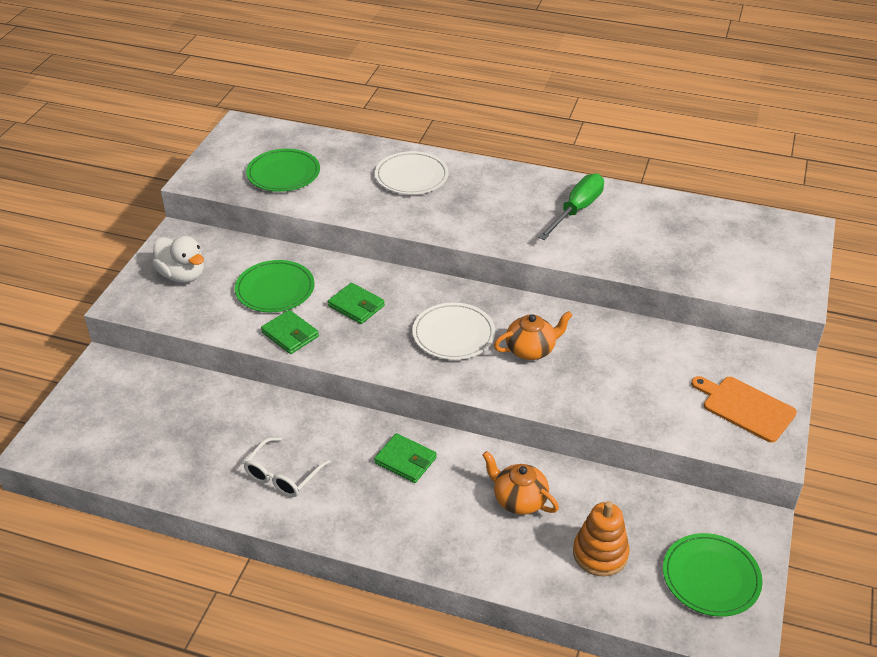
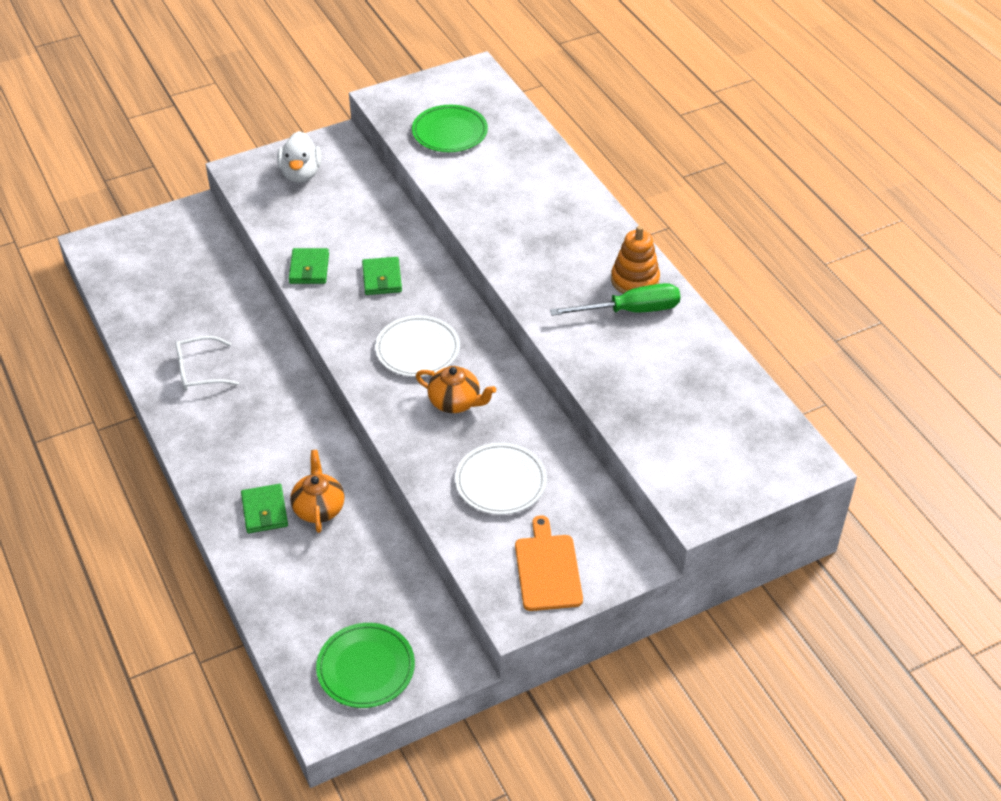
camera: 45 degrees right, 5 degrees up
(275, 289) = (345, 227): green plate -> none
(405, 460) = (286, 421): green wallet -> green wallet (264, 511)
(411, 176) = (542, 195): white plate -> white plate (501, 481)
(600, 553) = (317, 588): orange stacking toy -> orange stacking toy (635, 280)

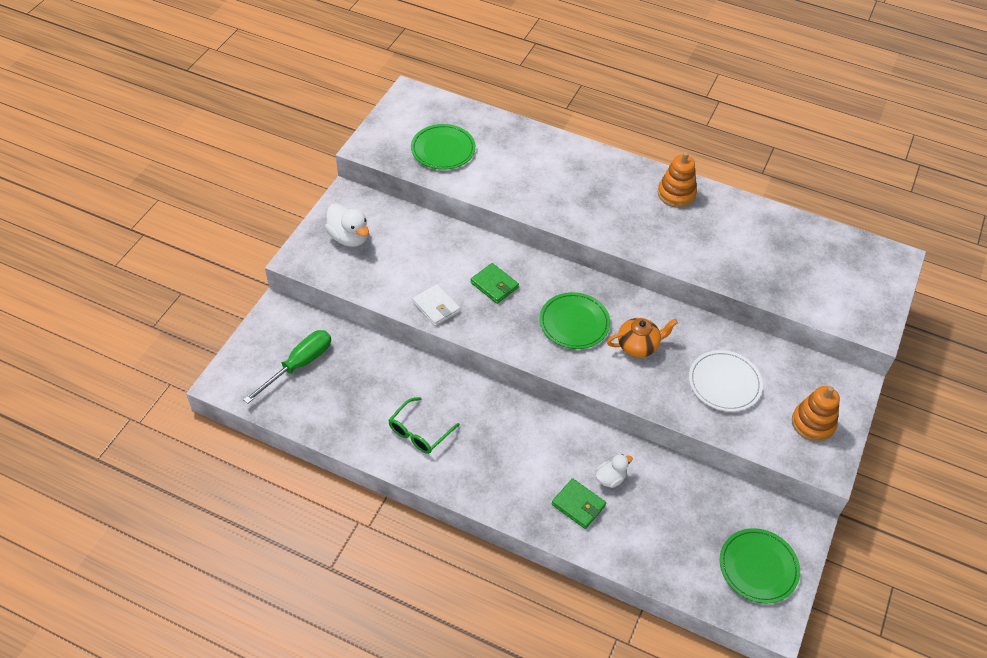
camera: 40 degrees left, 5 degrees up
(199, 371) = (419, 432): white glasses -> green glasses
(309, 269) = (436, 307): green wallet -> white wallet
(319, 508) = (610, 478): orange teapot -> white duck
(417, 349) = (574, 323): white plate -> green plate
(547, 569) = (813, 423): orange cutting board -> orange stacking toy
(630, 310) = (696, 216): green screwdriver -> green screwdriver (299, 365)

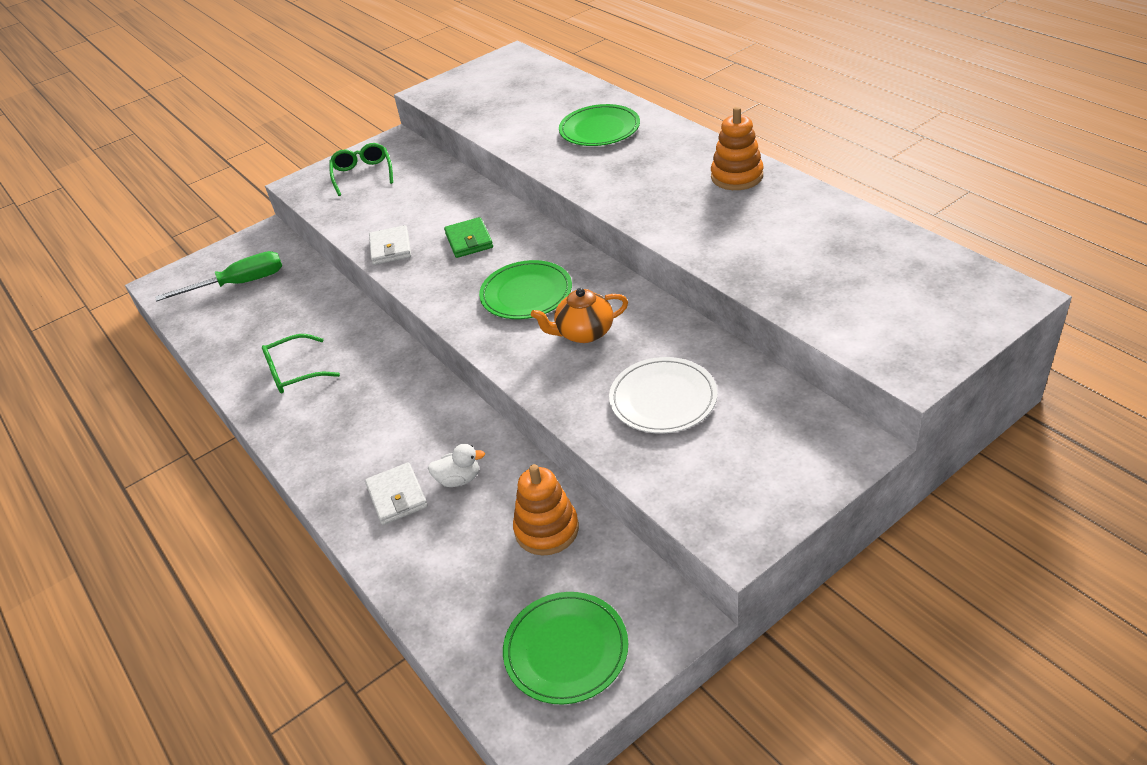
camera: 35 degrees right, 10 degrees down
(349, 237) = (363, 174): white duck -> green glasses
(443, 149) = (502, 102): green plate -> green plate (599, 129)
(578, 505) = (397, 496): green wallet -> white wallet
(638, 345) = (584, 333): orange teapot -> orange teapot turned 150 degrees clockwise
(813, 423) = (754, 479): orange stacking toy -> orange stacking toy (546, 529)

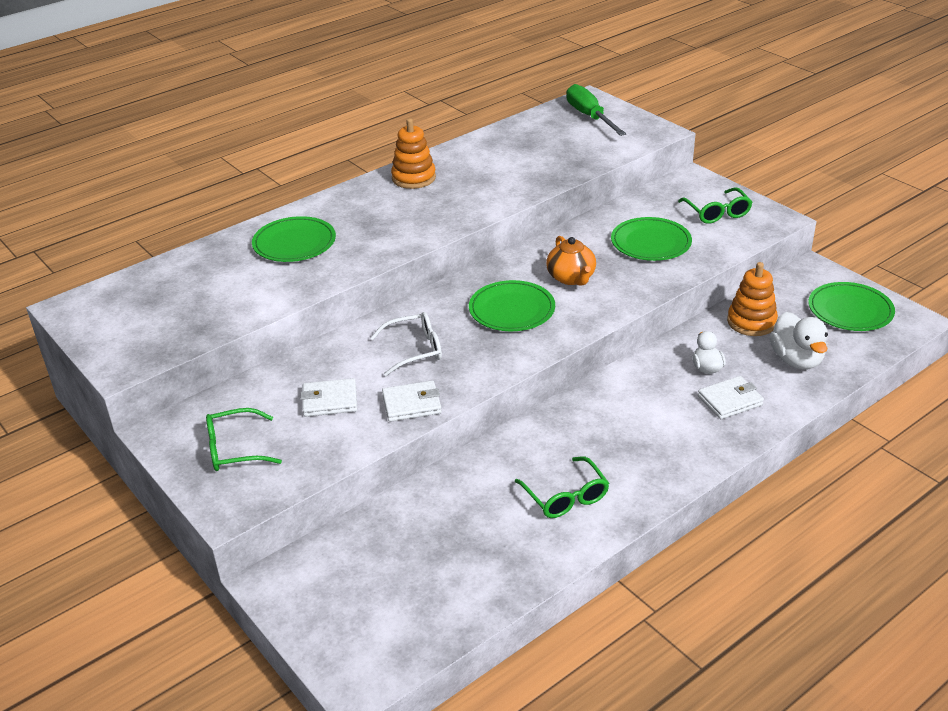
camera: 95 degrees left, 5 degrees down
(239, 284) = (385, 584): green screwdriver -> green screwdriver (589, 116)
(408, 206) = (330, 401): none -> white wallet
(460, 568) = (796, 360): none -> white duck
(469, 240) = (415, 350): green wallet -> white glasses
(663, 399) = (650, 242): white plate -> green plate
(749, 469) = (717, 213): none -> green glasses

